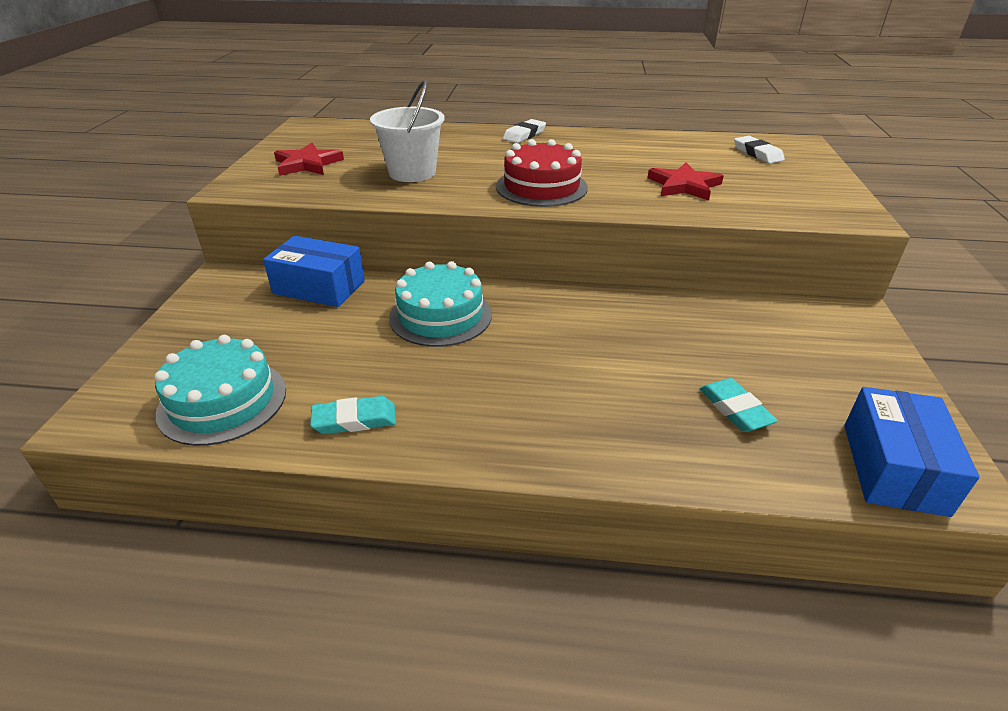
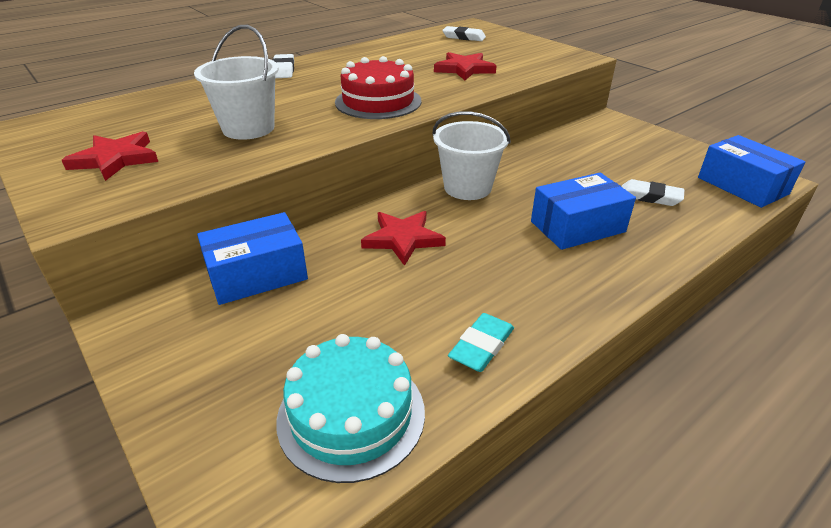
camera: 45 degrees left, 0 degrees up
(440, 316) = (403, 239): turquoise cake -> red star
(563, 304) = (467, 187): none -> white bucket
(597, 389) = (577, 227): none -> blue box
(735, 409) = (650, 196): turquoise eraser -> white eraser

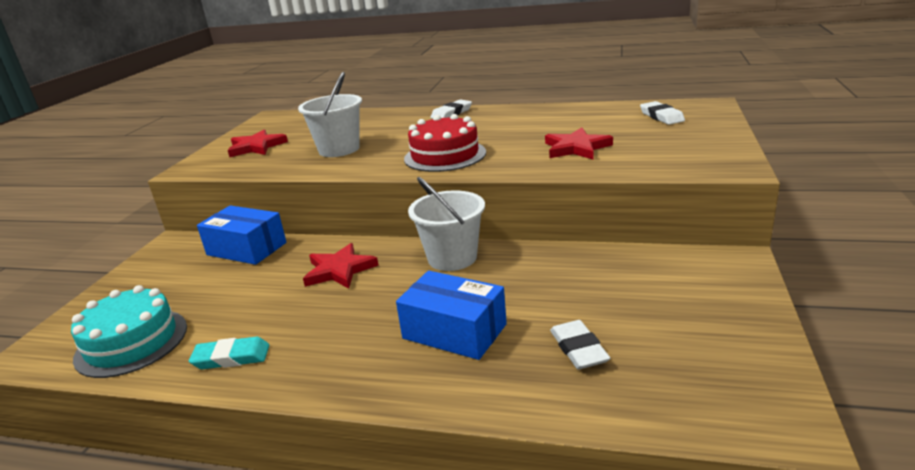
camera: 55 degrees right, 10 degrees down
(742, 186) = (720, 404): blue box -> none

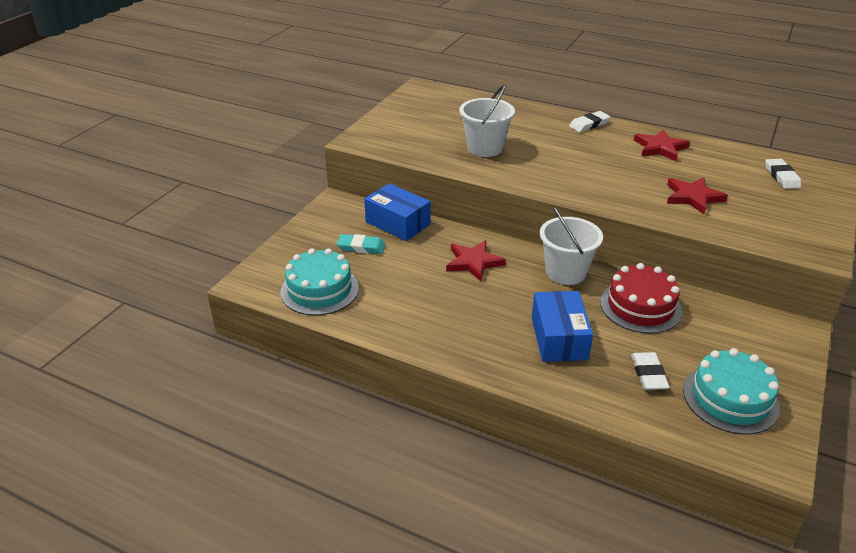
camera: 10 degrees right, 10 degrees up
(231, 357) = (394, 320): turquoise eraser -> turquoise eraser (361, 247)
(256, 147) = (412, 127): red star -> red star (660, 148)
(445, 155) = (577, 178): red cake -> red cake (640, 306)
(454, 331) = (559, 338): blue box -> blue box turned 45 degrees clockwise
(691, 355) = (730, 398): none -> turquoise cake

